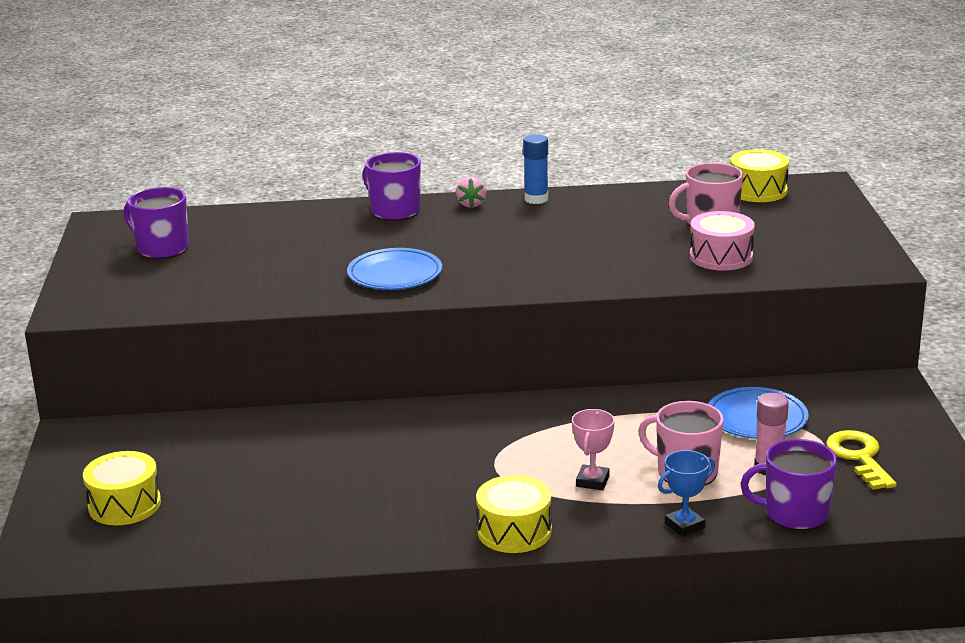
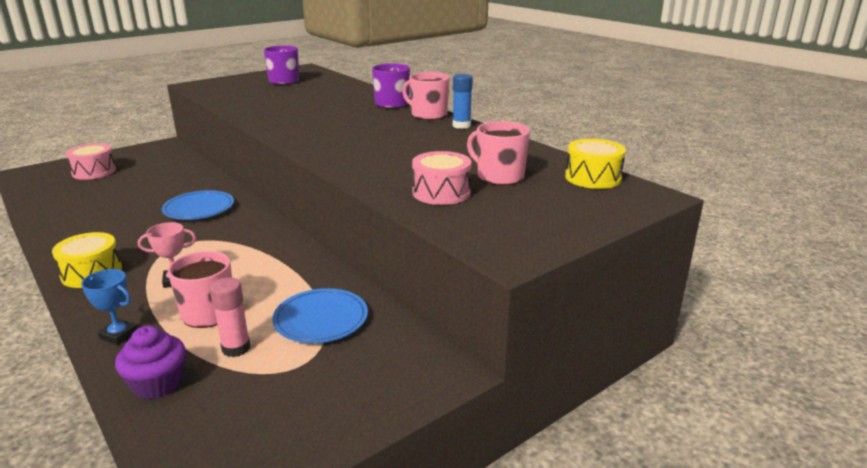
camera: 55 degrees right, 0 degrees up
(124, 505) = (94, 172): yellow drum -> pink drum
(395, 275) = (299, 122): blue plate -> blue plate (199, 209)
(471, 204) = (428, 115): pink strawberry -> pink mug
(794, 514) = (157, 383): purple mug -> purple cupcake
(859, 457) = (285, 392): yellow key -> none

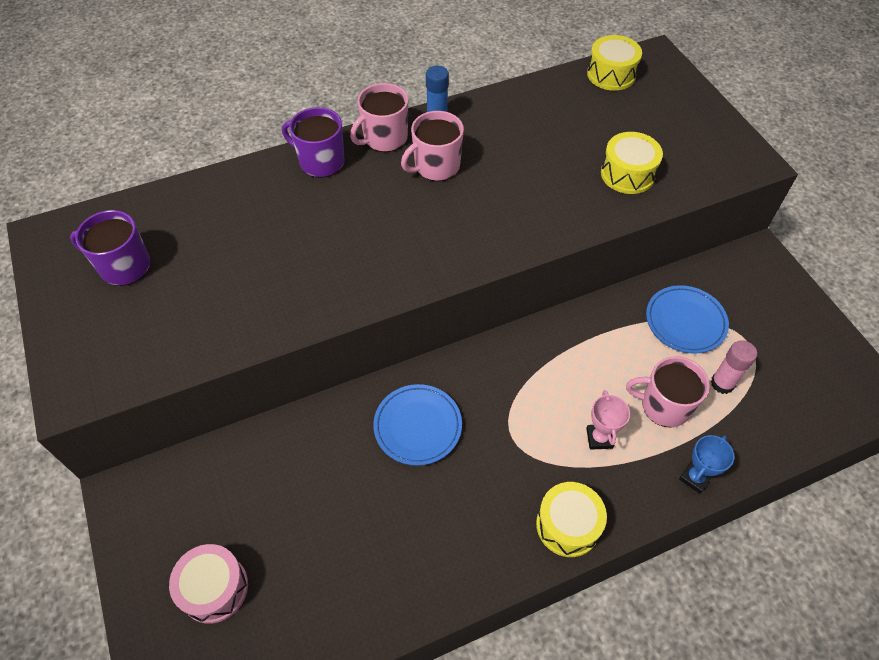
camera: 75 degrees left, 30 degrees up
(157, 383) = (767, 438): purple cupcake -> none
(441, 192) = (627, 174): pink drum -> yellow drum
(499, 176) = (596, 128): pink mug -> pink mug (436, 166)

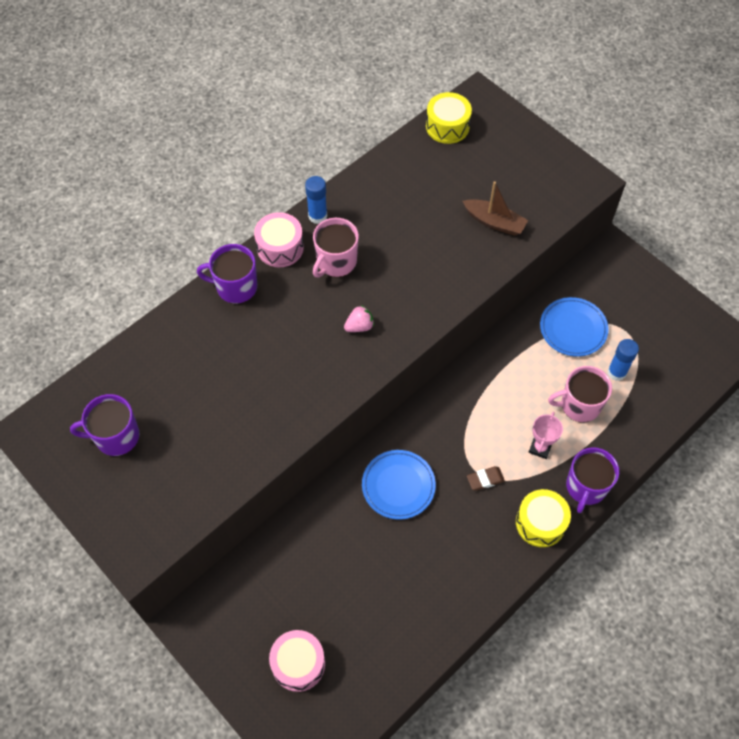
camera: 20 degrees left, 5 degrees up
(384, 138) = (280, 247): pink mug -> pink drum
(432, 234) = (359, 326): none -> pink strawberry
(520, 452) = (485, 479): none -> brown eraser
(599, 438) = (540, 448): pink trophy -> pink trophy turned 45 degrees clockwise
(627, 174) = (494, 222): yellow drum -> brown boat
(639, 502) = (586, 487): none -> purple mug
(695, 477) = (619, 454): blue trophy -> none
(722, 383) = (616, 372): pink glue stick -> blue glue stick

